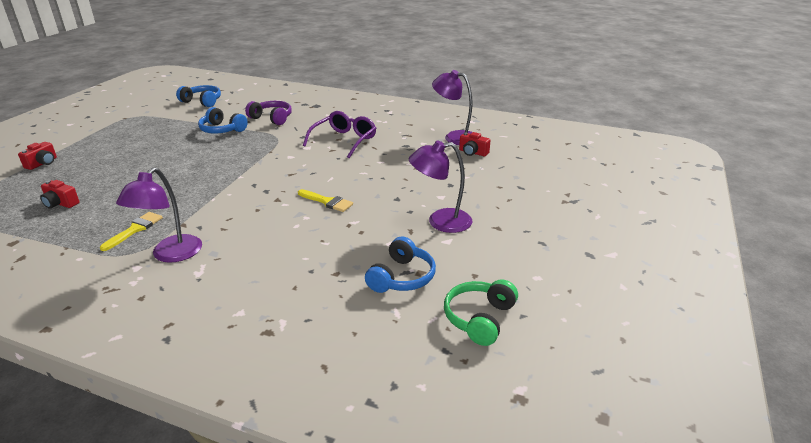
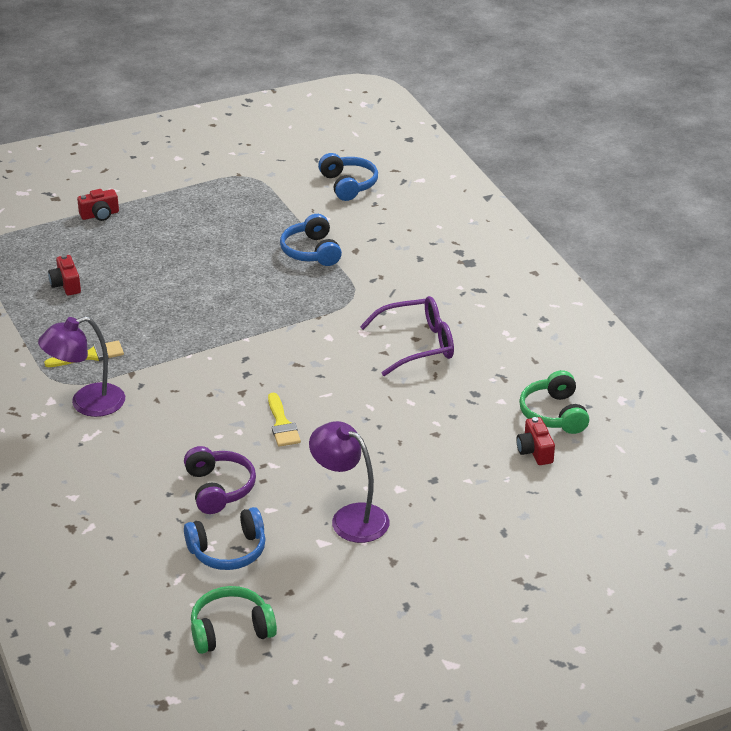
camera: 45 degrees right, 5 degrees up
(272, 118) = (387, 260): purple headphones -> purple headphones (219, 488)
(454, 137) = (554, 414): purple lamp -> green headphones

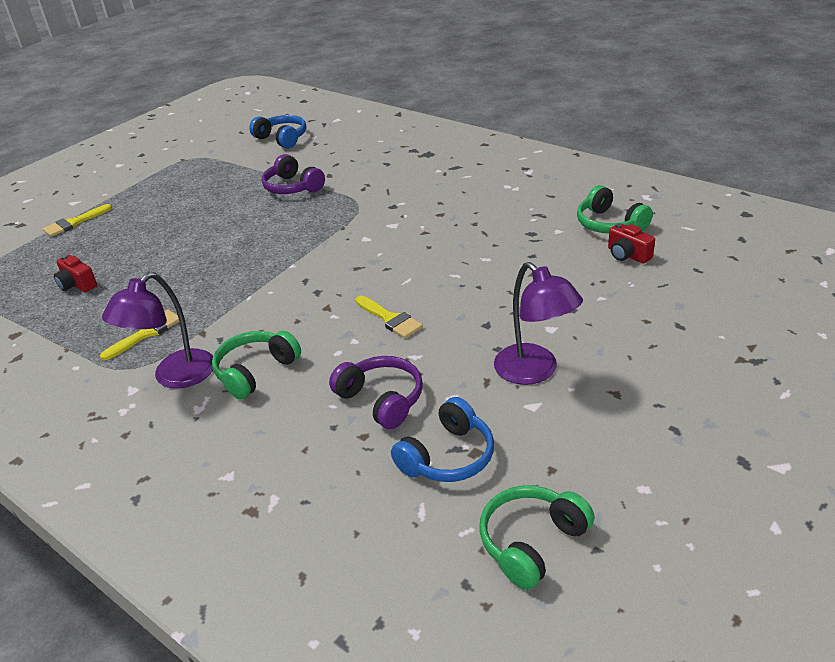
camera: 25 degrees left, 0 degrees up
(100, 215) = (74, 223): red camera -> yellow brush
(147, 425) = (255, 371): none -> green headphones
(311, 251) = (292, 187): blue headphones -> purple headphones
(350, 518) = (534, 372): purple lamp -> purple lamp turned 135 degrees counterclockwise
(418, 344) = (447, 217): purple glasses -> none

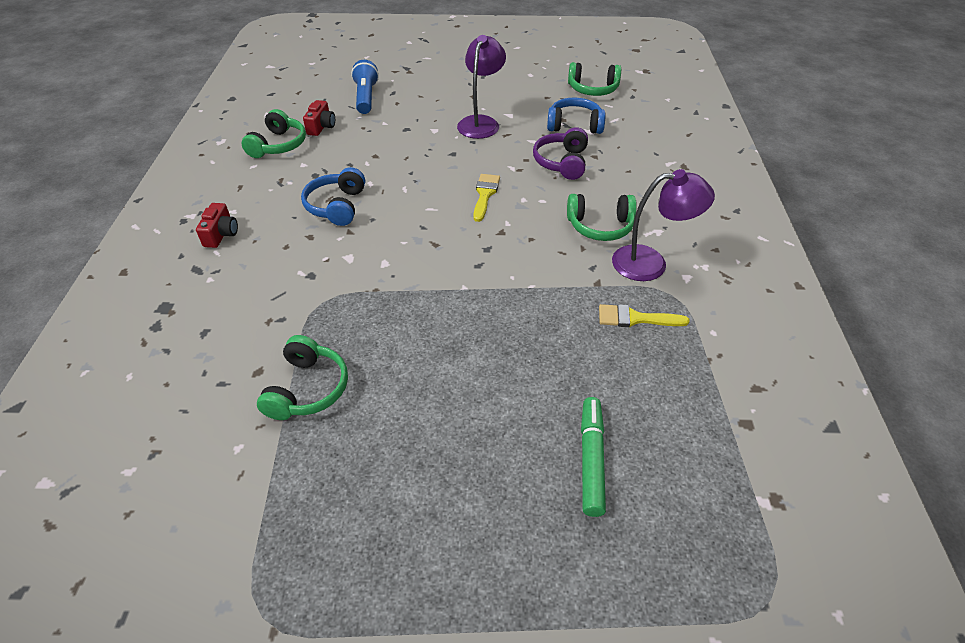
camera: 130 degrees left, 10 degrees up
(74, 223) = (554, 606): yellow brush -> none
(77, 284) = (643, 446): red camera -> red camera (221, 234)
(103, 262) = (591, 459): none -> green marker
(282, 139) = (144, 515): blue headphones -> blue headphones (337, 206)
(292, 187) = (307, 389): purple headphones -> green headphones
(680, 301) = (366, 97): none -> blue flashlight

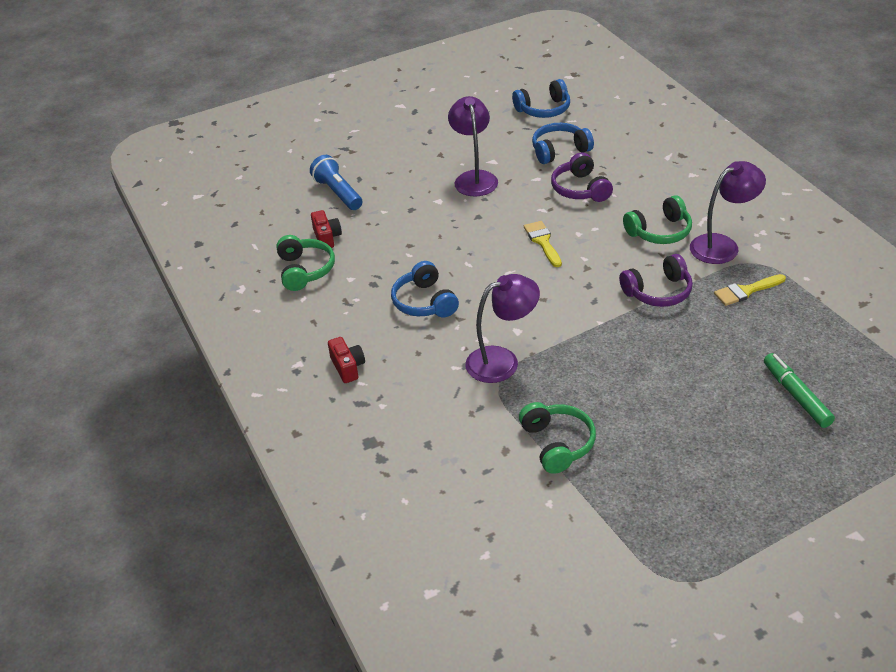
camera: 25 degrees left, 5 degrees down
(344, 284) = (502, 361): none -> purple lamp
(546, 282) = (658, 292): none -> purple headphones
(592, 89) = (544, 109): green headphones -> blue headphones

